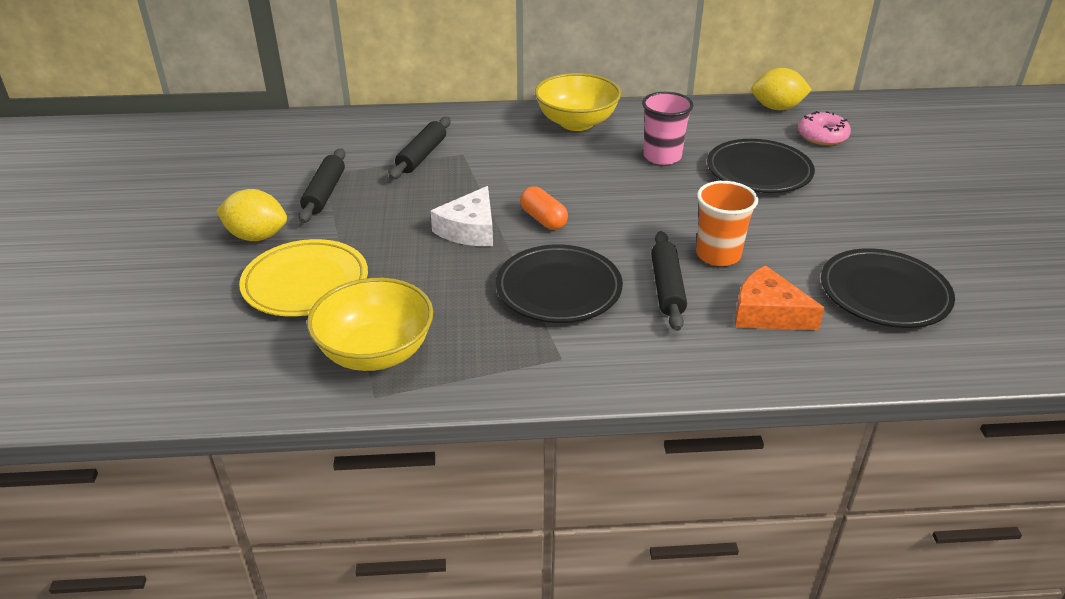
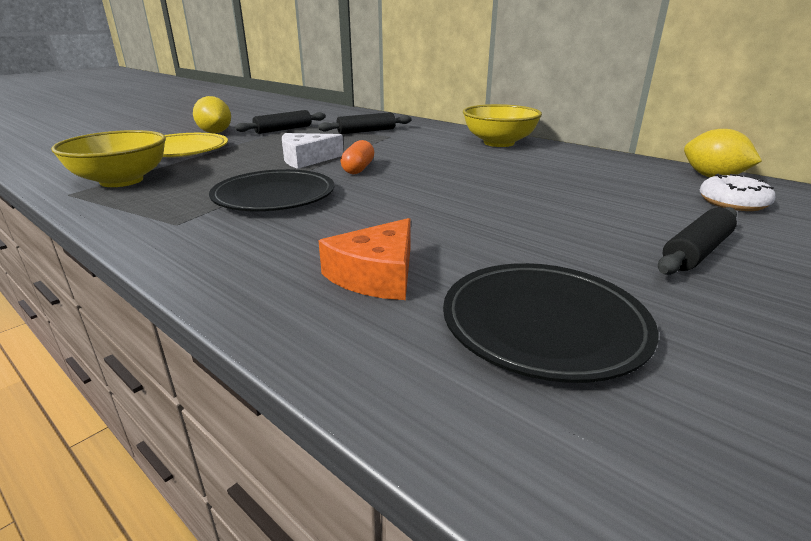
camera: 45 degrees right, 10 degrees down
(662, 156) = (525, 170): pink cup -> none
(667, 288) = (340, 225): black rolling pin -> black rolling pin (696, 252)
(718, 255) = (431, 226): orange cup -> none
(759, 171) = (599, 200): black plate -> none
(767, 313) = (376, 275): orange cheese -> orange cheese turned 135 degrees counterclockwise
(822, 136) = (732, 203): pink donut -> white donut

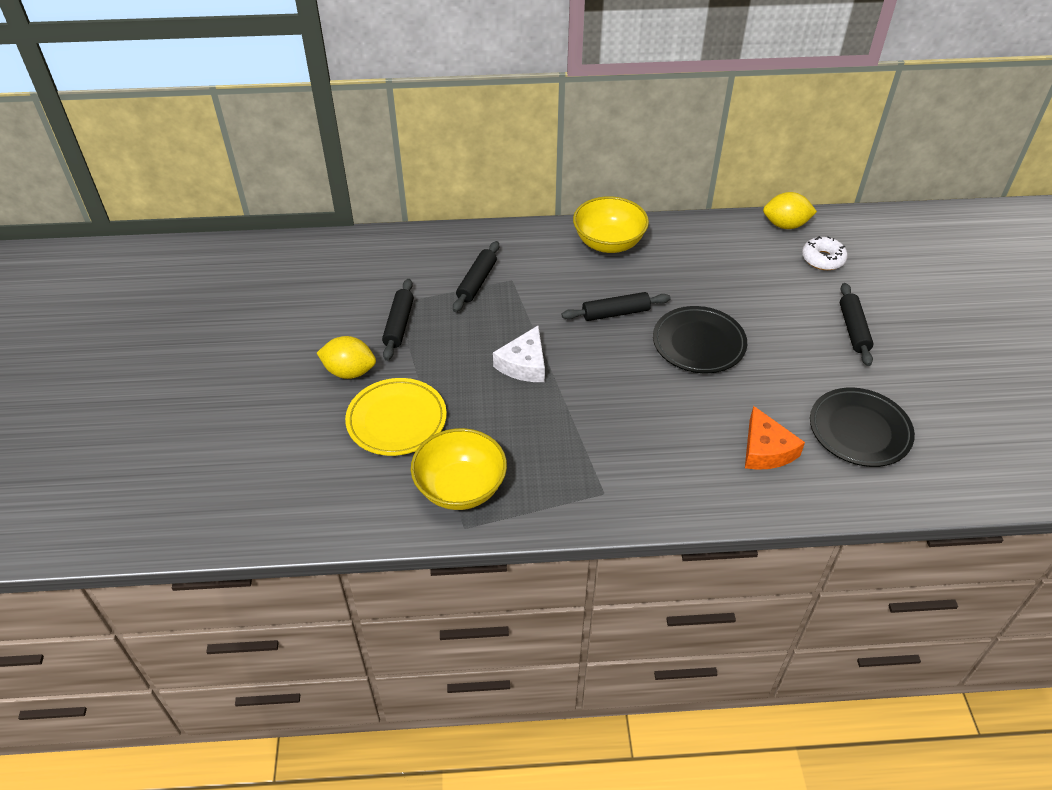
camera: 45 degrees left, 20 degrees up
(274, 196) = (599, 426): black plate -> black plate (698, 343)
(358, 169) = (584, 353): orange capsule -> none
(429, 164) = (615, 313): none -> black rolling pin

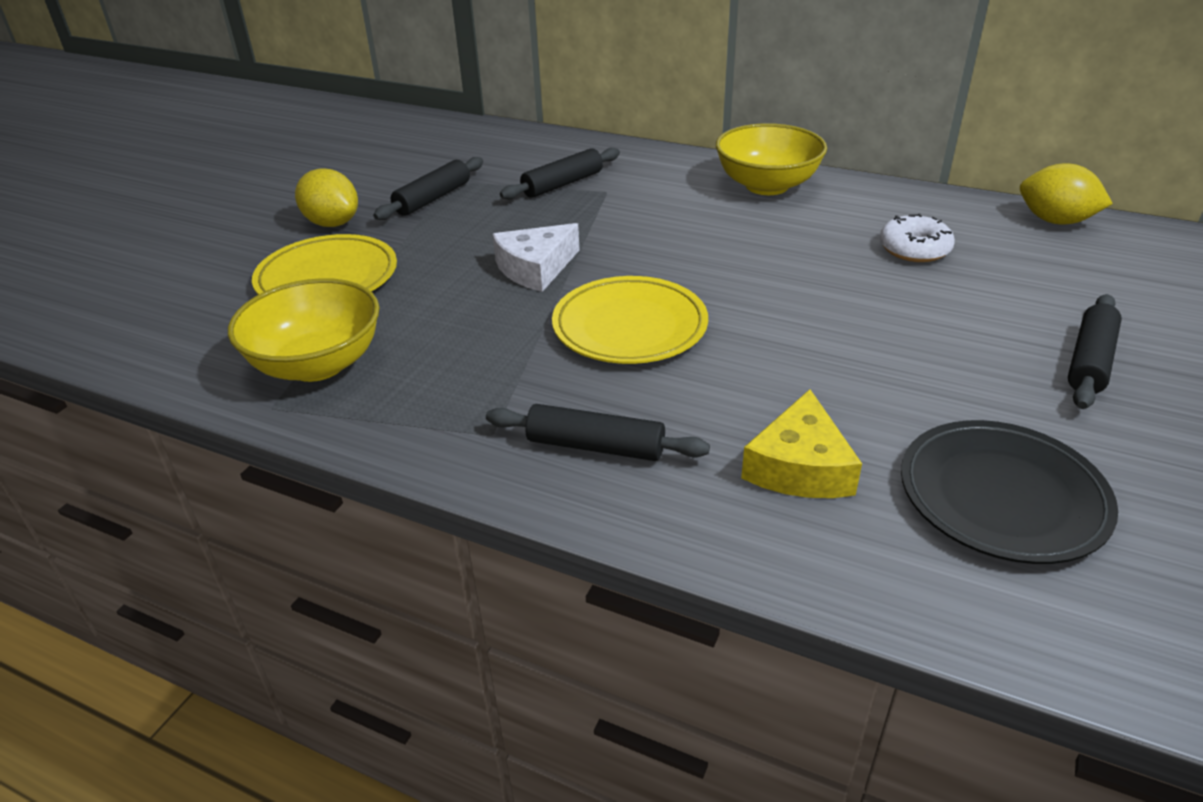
camera: 30 degrees right, 10 degrees down
(615, 313) = (709, 250): black rolling pin -> black rolling pin (595, 446)
(616, 390) = (630, 326): none -> yellow plate
(698, 343) = (802, 310): black plate -> none
(765, 450) = (799, 466): orange cheese -> yellow cheese
(823, 259) = (1093, 269): white donut -> white donut (914, 249)

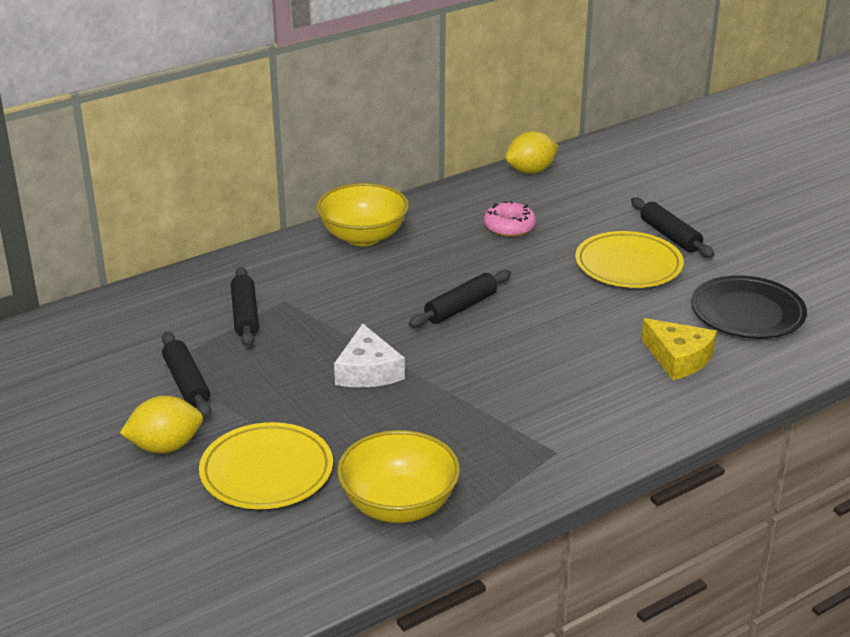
camera: 60 degrees left, 5 degrees down
(595, 446) = (603, 417): black rolling pin -> black rolling pin (461, 307)
(630, 326) = (488, 360): yellow plate -> yellow plate (628, 265)
(914, 249) = (509, 227): white donut -> pink donut

